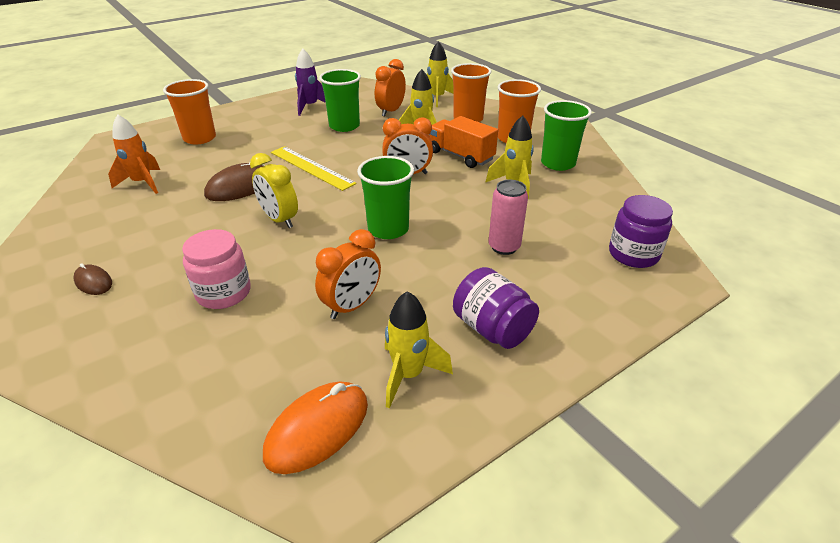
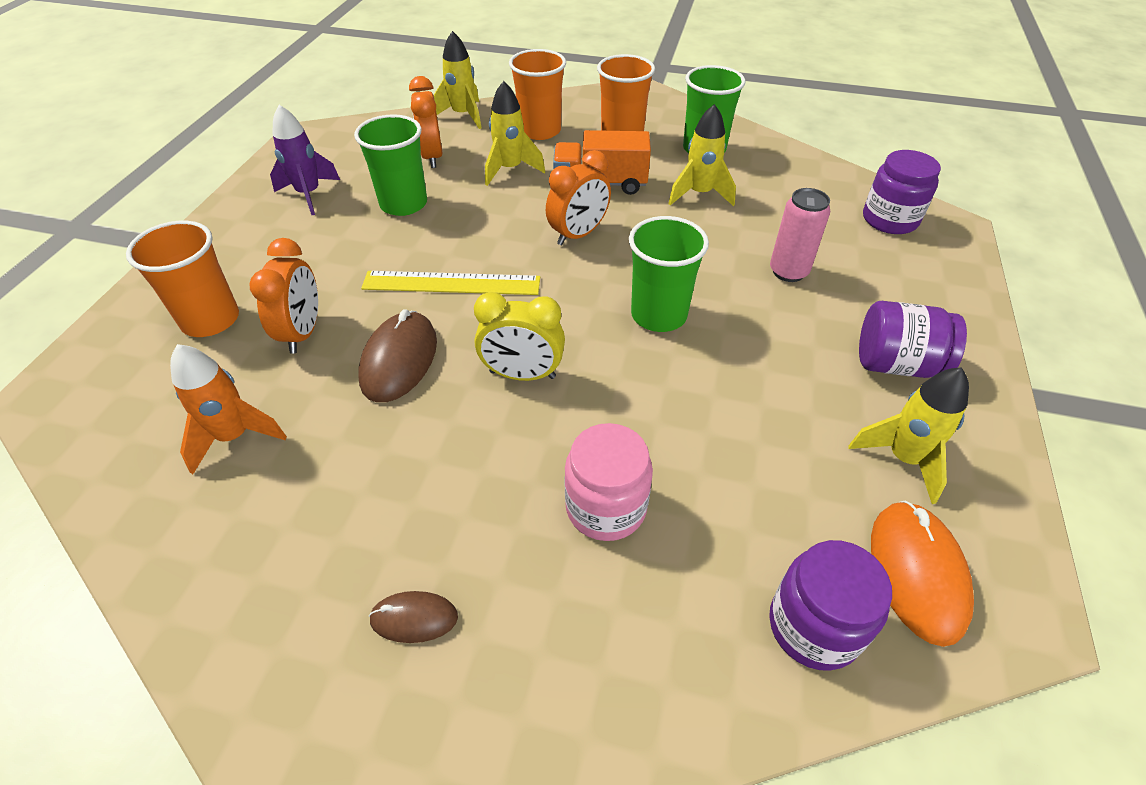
camera: 40 degrees left, 10 degrees up
(225, 407) = (814, 626): none -> purple jar
(352, 306) = (756, 426): orange clock -> orange clock (303, 333)

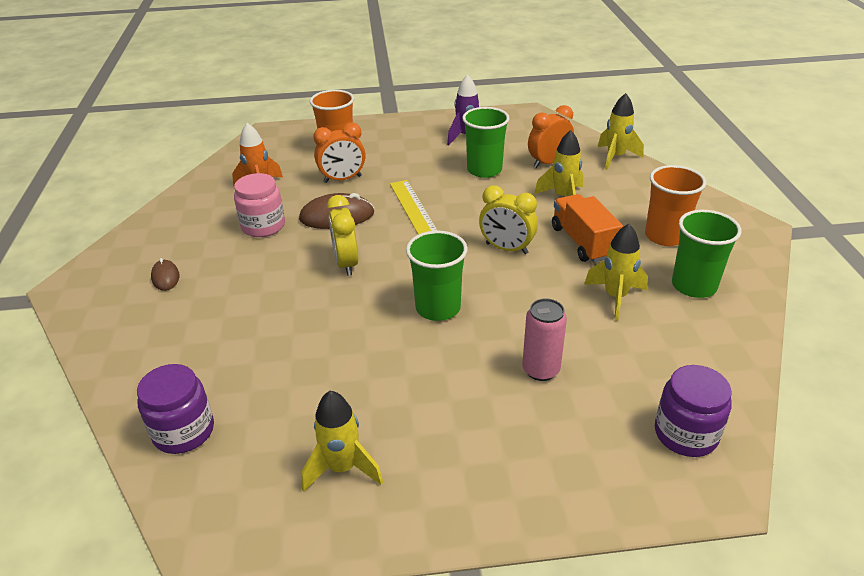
camera: 70 degrees right, 10 degrees down
(540, 131) = (630, 195): orange cup -> none
(578, 235) = (506, 248): orange clock -> yellow clock
(606, 507) = (251, 324): pink jar -> pink jar (263, 226)
(896, 364) = (454, 456): purple jar -> none
(917, 572) = (235, 483): orange mouse -> none

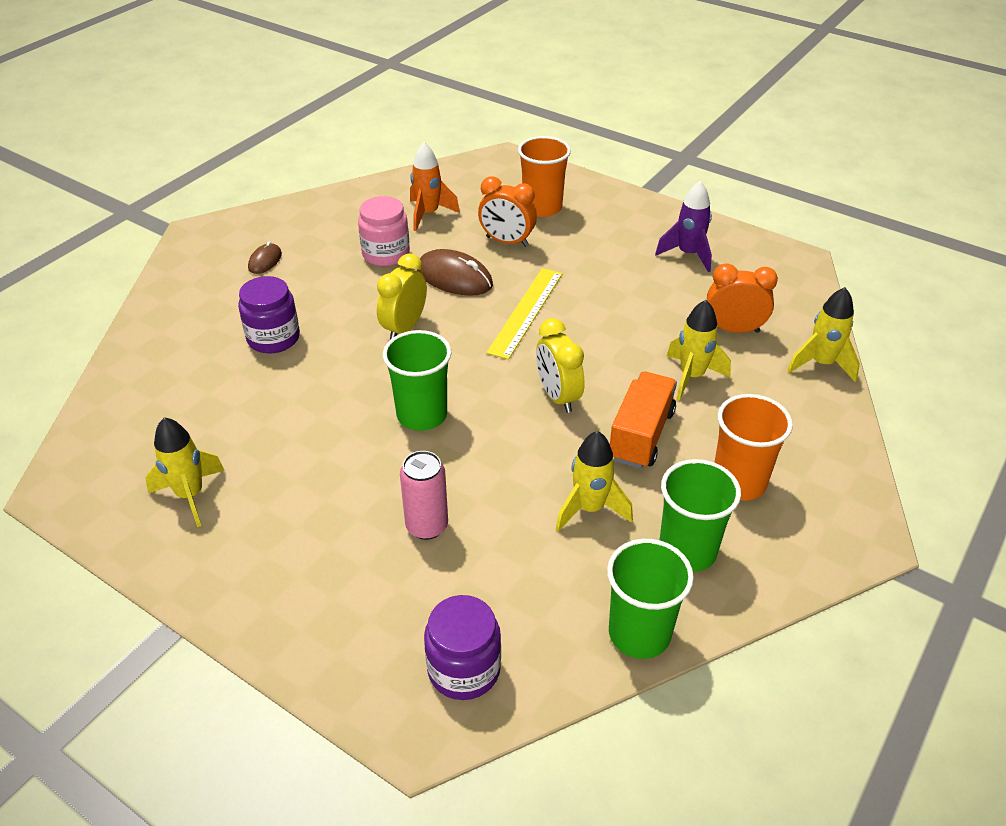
camera: 40 degrees right, 5 degrees up
(184, 431) = (135, 395): purple jar -> purple jar (273, 338)
(484, 170) = (653, 302): green cup -> green cup (639, 633)

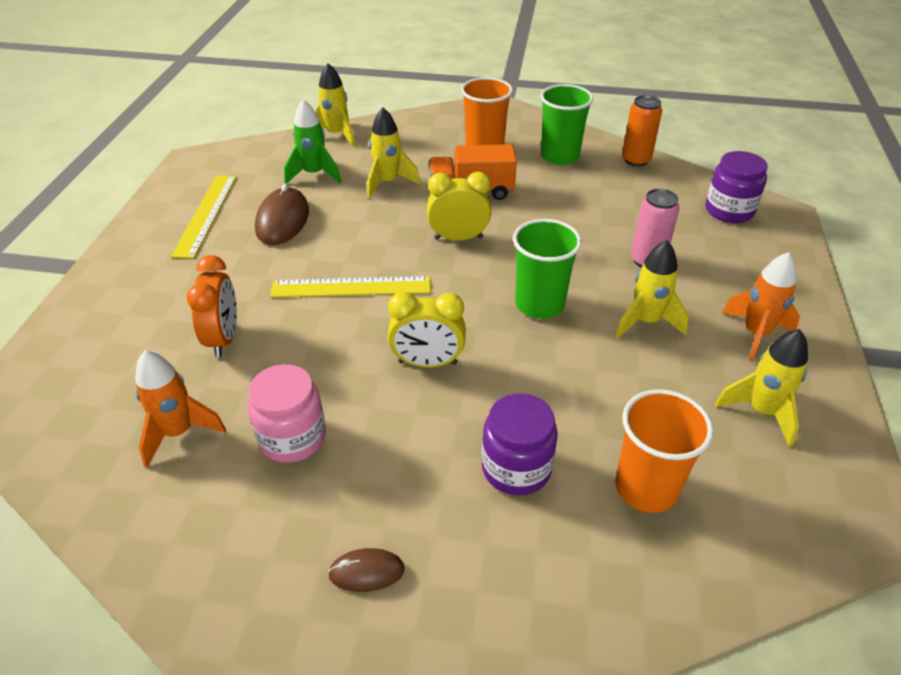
camera: 115 degrees left, 0 degrees up
(264, 550) = (755, 334): none -> orange rocket
(454, 277) = (316, 357): brown mouse -> brown mouse (282, 220)
(542, 208) = (136, 332): orange cup -> orange cup (646, 488)
(558, 396) = (458, 238): yellow clock -> yellow clock turned 135 degrees counterclockwise
(590, 509) = (561, 196): yellow rocket -> yellow rocket (646, 322)
(639, 633) = (636, 160): green cup -> orange can
(688, 254) = (206, 214): purple rocket -> yellow ruler
(733, 329) = (314, 174): orange clock -> green rocket

